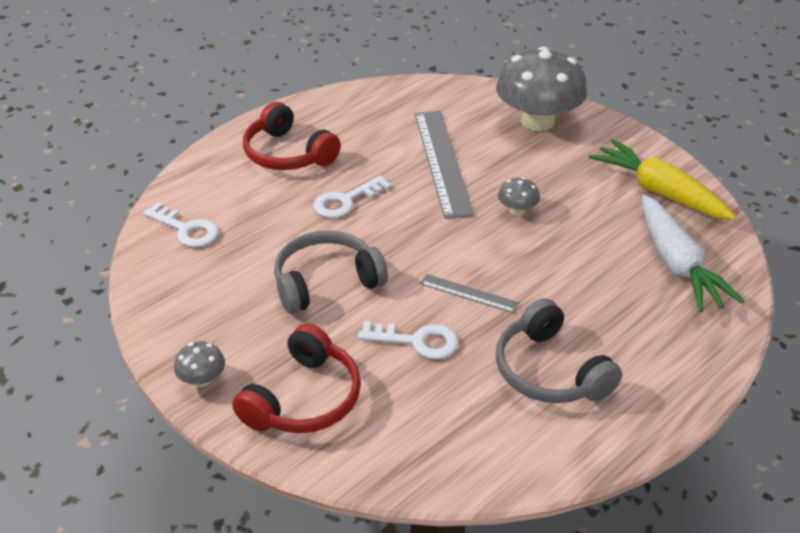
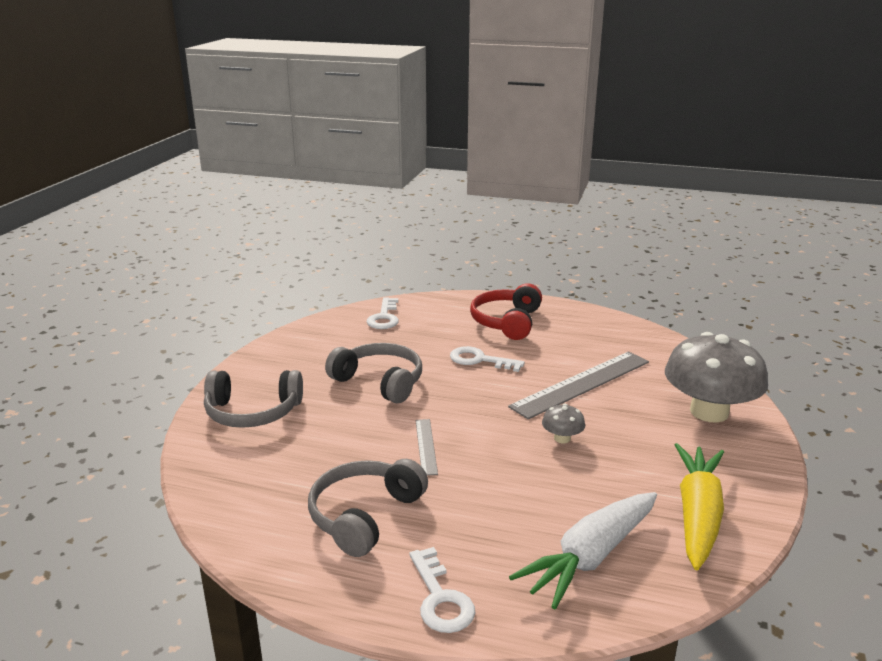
camera: 60 degrees right, 15 degrees down
(202, 379) = (246, 371): grey mushroom -> none
(304, 398) = (253, 412): red headphones -> grey headphones
(417, 341) = (348, 439): white key -> white key (440, 598)

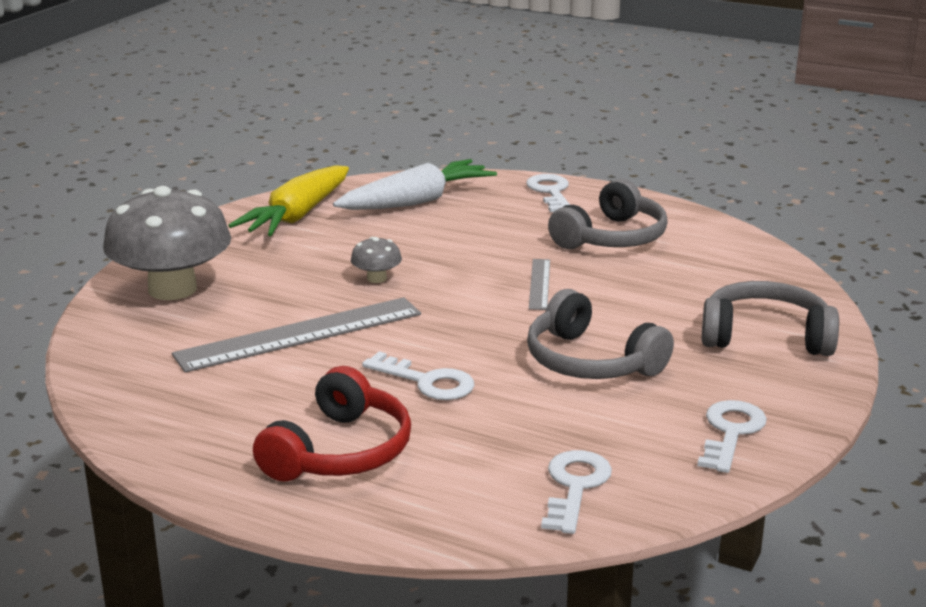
camera: 170 degrees left, 0 degrees up
(299, 347) = (731, 432): none -> white key

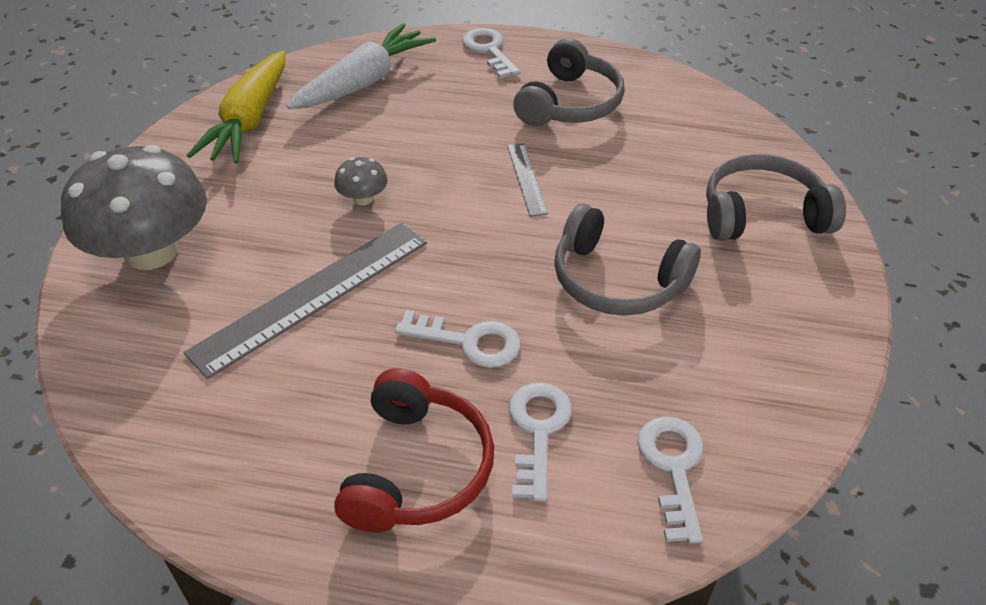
camera: 15 degrees left, 20 degrees up
(731, 432) = (786, 355): white key -> white key (538, 431)

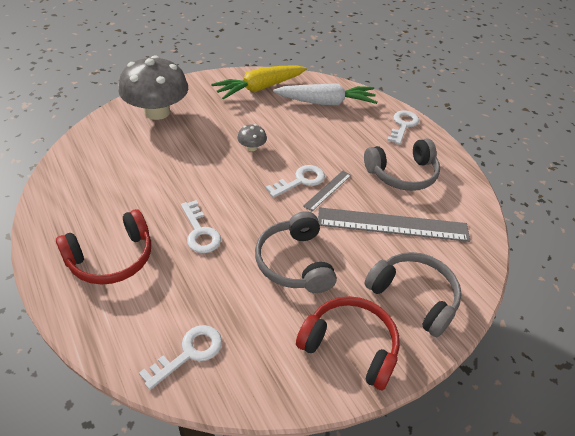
camera: 45 degrees right, 0 degrees up
(312, 295) = (178, 168): grey ruler -> grey ruler (392, 224)
(538, 431) = (168, 287): white key -> white key (300, 181)
(787, 309) = (350, 346): none -> red headphones

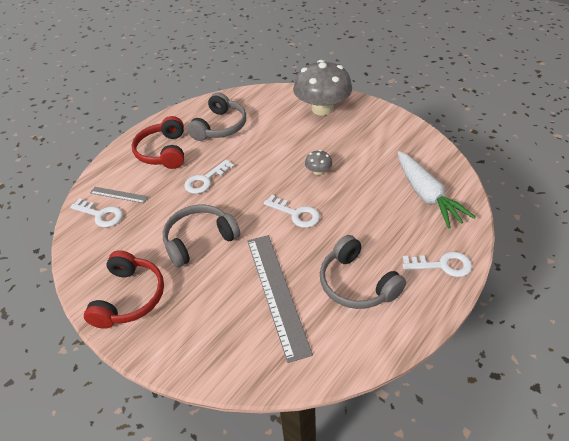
camera: 75 degrees right, 0 degrees up
(111, 258) = (163, 152): red headphones -> red headphones turned 45 degrees clockwise
(259, 88) = (406, 147): yellow carrot -> none
(327, 190) = (295, 235): grey ruler -> grey ruler (119, 195)
(413, 297) = (194, 329): grey headphones -> grey headphones (220, 126)

